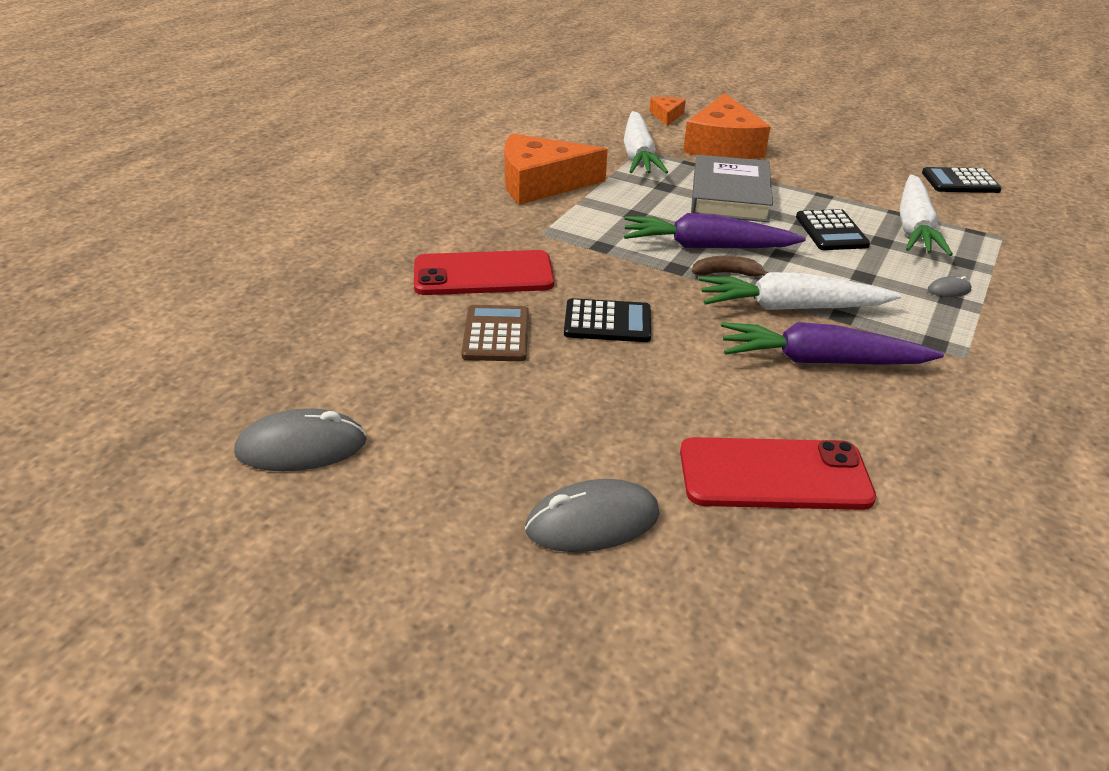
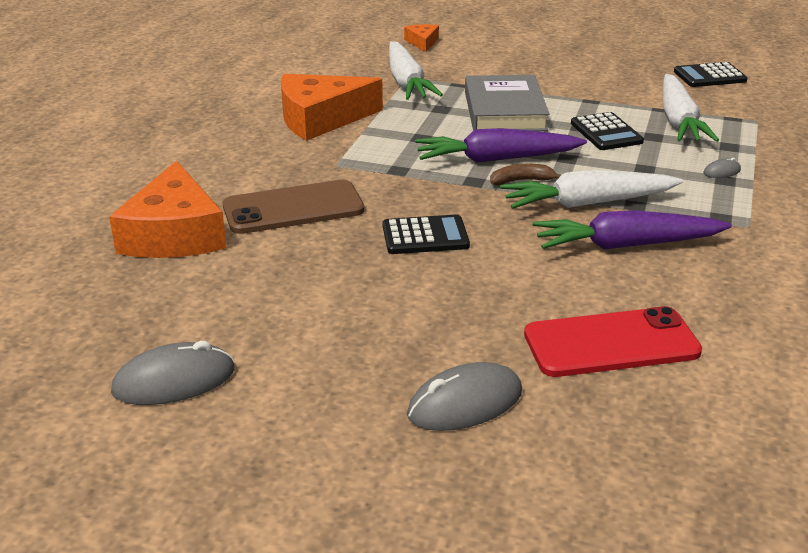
camera: 10 degrees left, 5 degrees down
(483, 274) = (293, 208): red phone -> brown phone
(496, 334) = (324, 260): brown calculator -> none
(722, 145) = (484, 65): orange cheese -> orange cheese (174, 234)

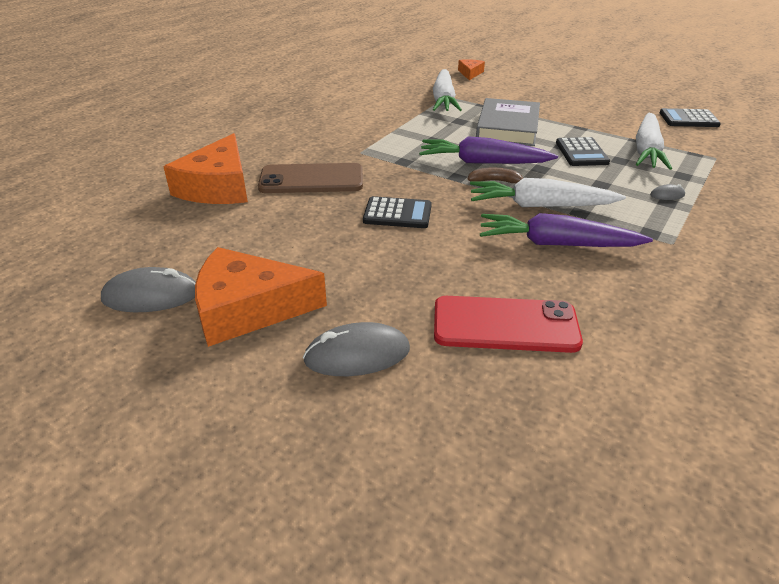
camera: 15 degrees right, 5 degrees up
(320, 119) = (367, 118): orange cheese -> orange cheese (248, 309)

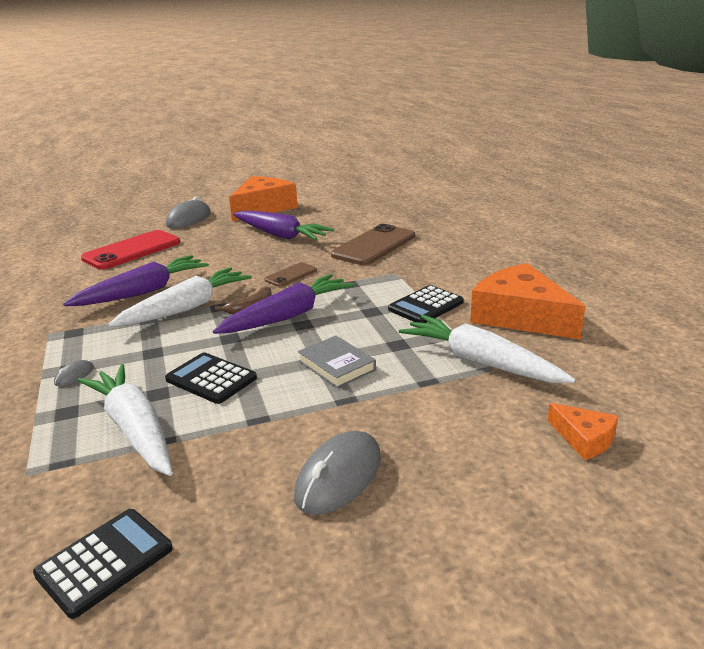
camera: 130 degrees right, 10 degrees down
(151, 296) = (311, 194): grey mouse -> grey mouse (339, 477)
(218, 187) = (409, 220): orange cheese -> orange cheese (520, 316)
(337, 241) = (280, 235): none -> purple carrot
(397, 214) = (277, 258): black calculator -> black calculator (426, 306)
(422, 190) = (291, 275): none -> brown phone
(507, 128) = (337, 366): grey book -> grey book, size x0.58

